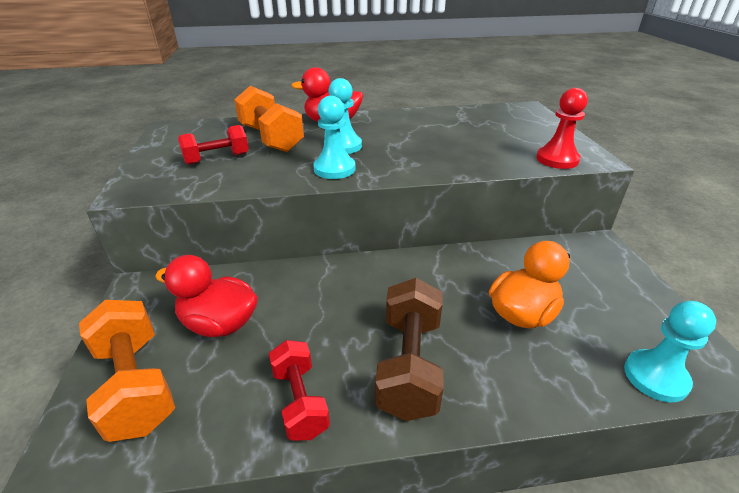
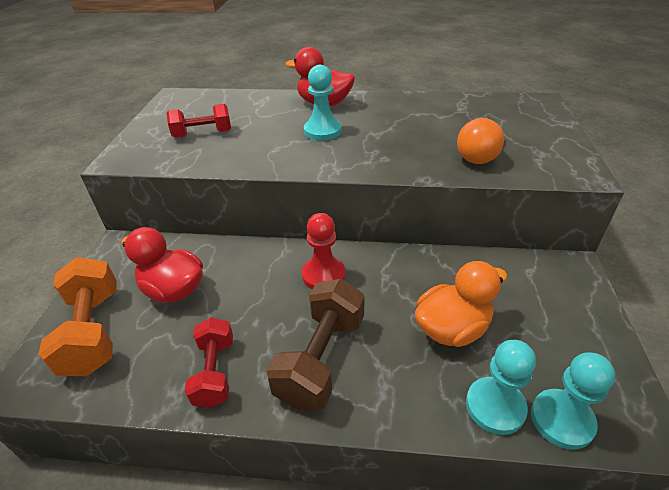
camera: 15 degrees right, 5 degrees up
(271, 138) = (259, 116): orange dumbbell -> none
(334, 169) = (303, 156): turquoise pawn -> turquoise pawn (495, 406)
(500, 154) = (479, 156): none -> orange light bulb
(557, 159) = (539, 169): red pawn -> red pawn (323, 275)

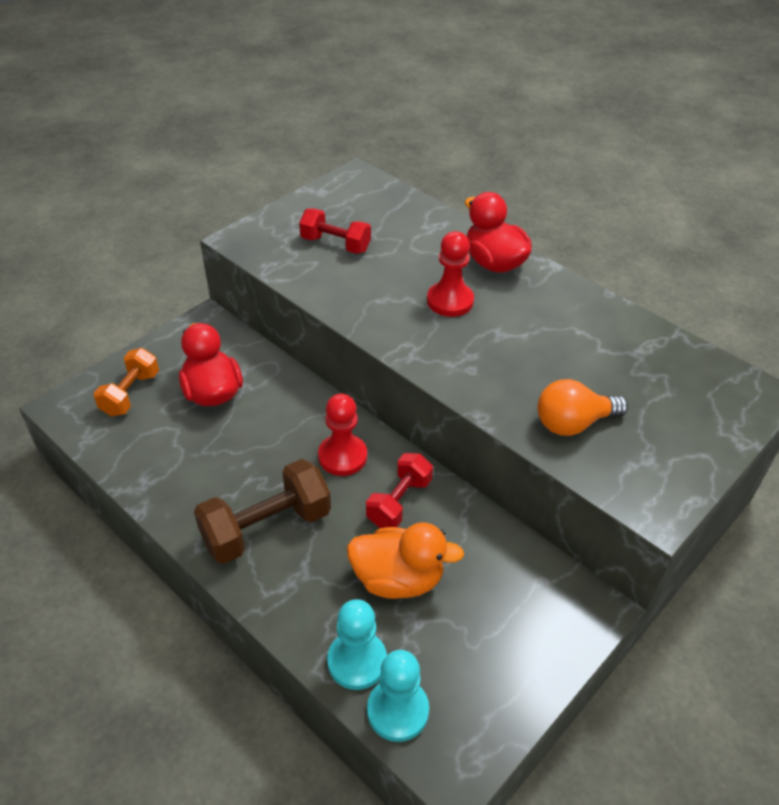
camera: 35 degrees right, 5 degrees up
(93, 331) = (130, 394): orange dumbbell -> orange dumbbell, size x0.65
(215, 372) = (183, 484): red dumbbell -> red dumbbell (399, 502)
(322, 131) = (450, 301): turquoise pawn -> red pawn

